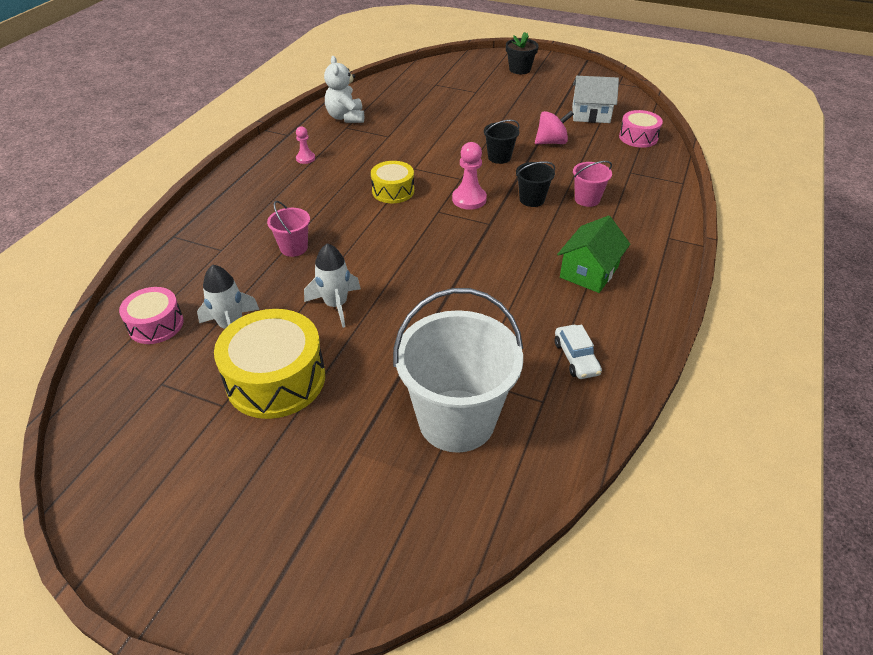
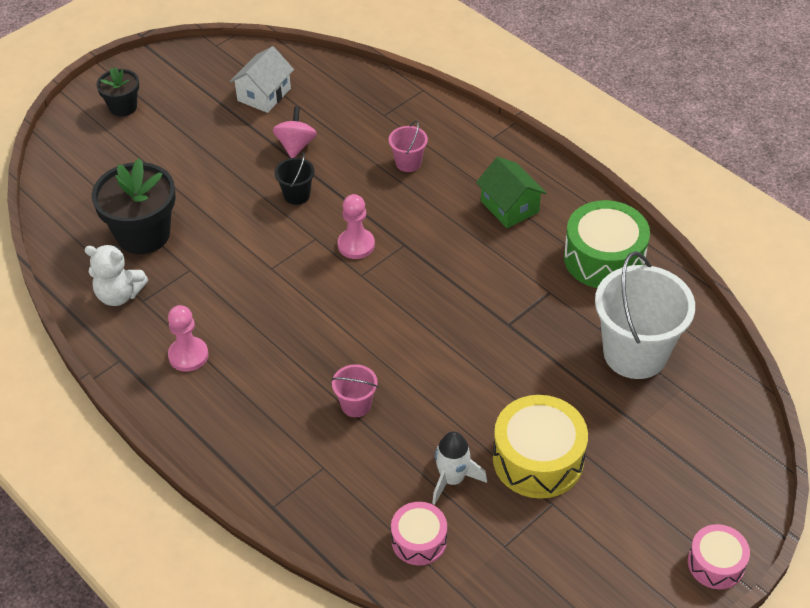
camera: 65 degrees left, 5 degrees up
(305, 158) = (188, 355): pink pawn -> pink pawn, size x1.67
(336, 305) = (462, 393): white rocket -> none
(393, 191) = (304, 298): yellow drum -> none
(407, 110) = (143, 234): none -> black flower pot
(532, 199) = (385, 200): black bucket -> none
(576, 358) = (604, 258): white car -> green drum
(638, 137) = (330, 82): pink drum -> pink drum (716, 563)

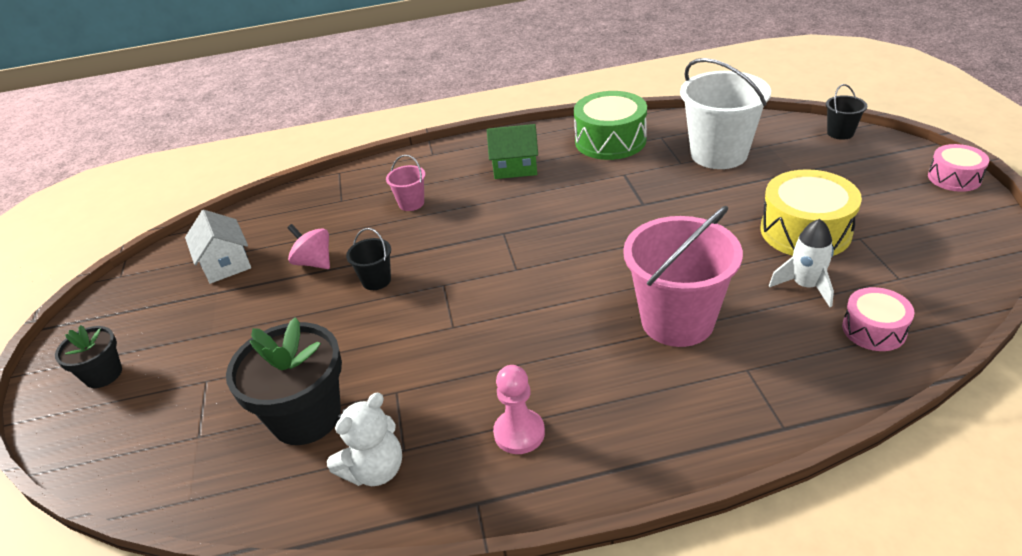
camera: 55 degrees left, 10 degrees down
(356, 245) = (476, 261): pink pawn -> none
(356, 405) = (677, 321): pink bucket -> pink bucket, size x2.18
(749, 445) = (840, 133): none -> black bucket

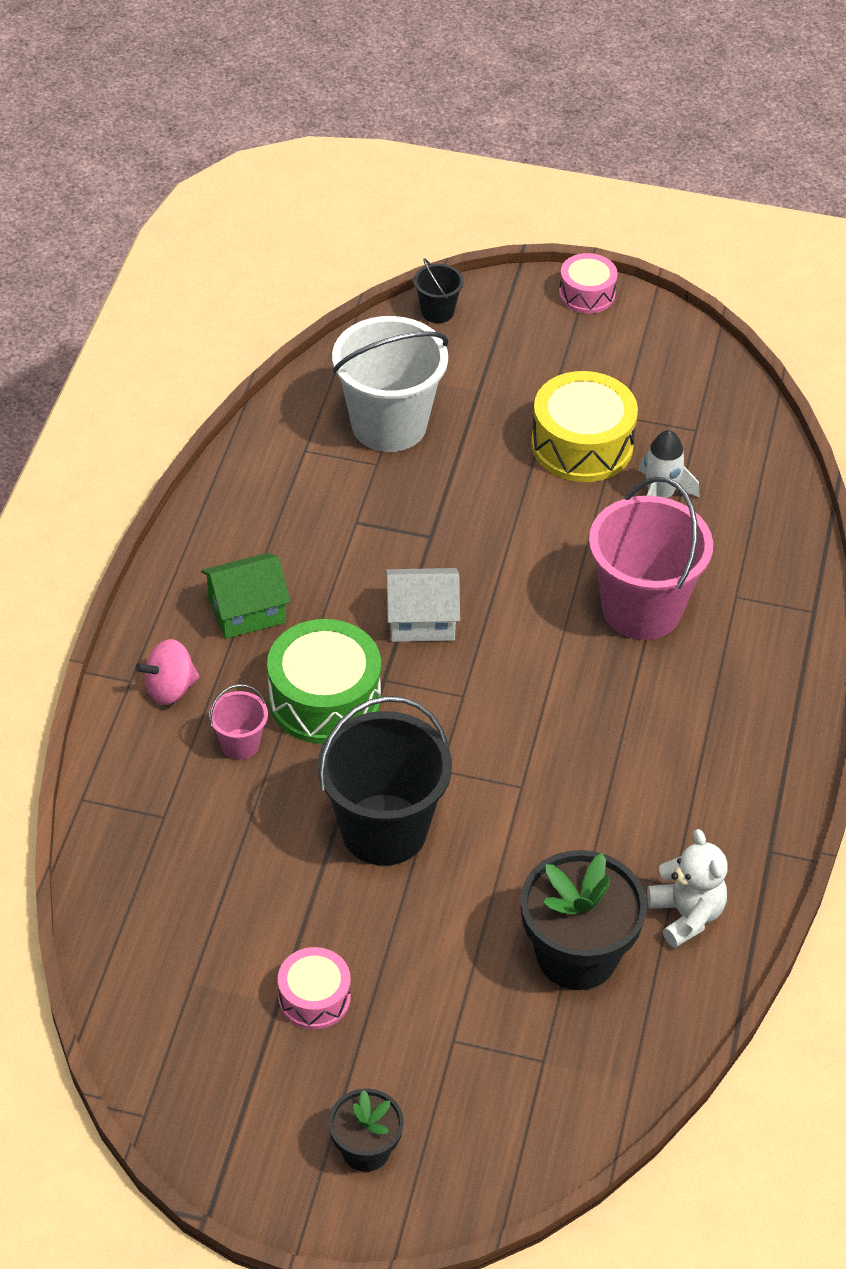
camera: 70 degrees left, 10 degrees up
(226, 263) = (216, 981): white house -> white house (421, 620)
(314, 262) = (294, 882): pink spinning top -> pink spinning top (170, 688)
(376, 280) = (384, 829): black bucket -> black bucket, size x2.18
(515, 167) = (246, 611): green house -> green house turned 45 degrees clockwise
(519, 433) = (708, 790): pink pawn -> none
(610, 141) = (269, 497): green drum -> green drum (324, 699)
(874, 329) = (746, 488): pink drum -> pink drum (314, 998)

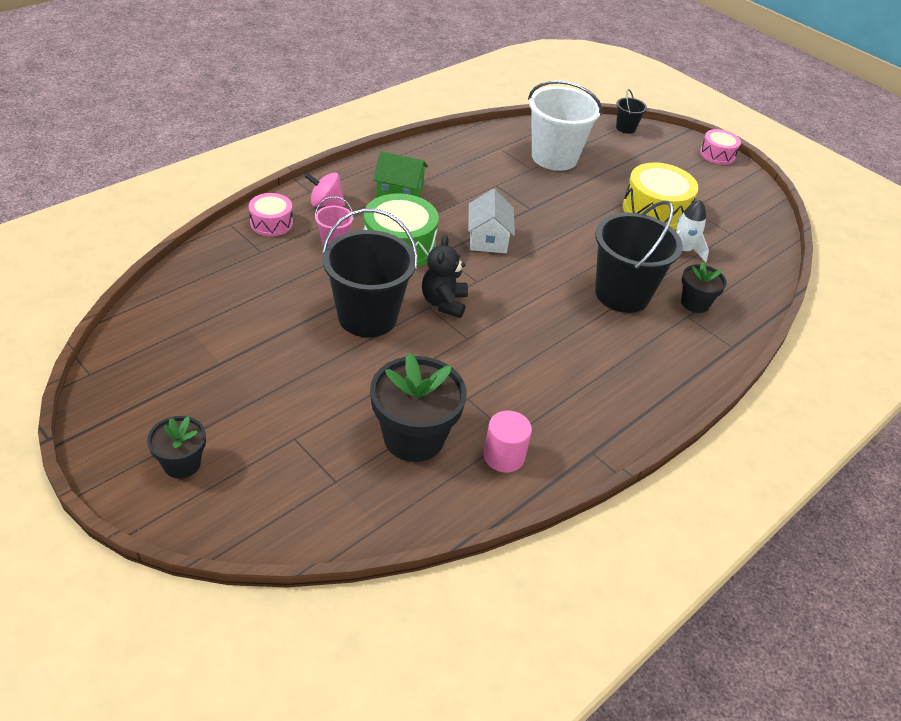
camera: 30 degrees right, 5 degrees down
(314, 998) = (241, 372): pink drum -> pink drum (271, 223)
(421, 620) = (488, 239): white house -> white house turned 60 degrees clockwise
(453, 752) = (444, 303): none -> black teddy bear
(642, 609) = (622, 294): pink bucket -> black bucket
(686, 915) = (504, 456): white teddy bear -> pink cylinder
(731, 571) = (695, 303): none -> black flower pot

